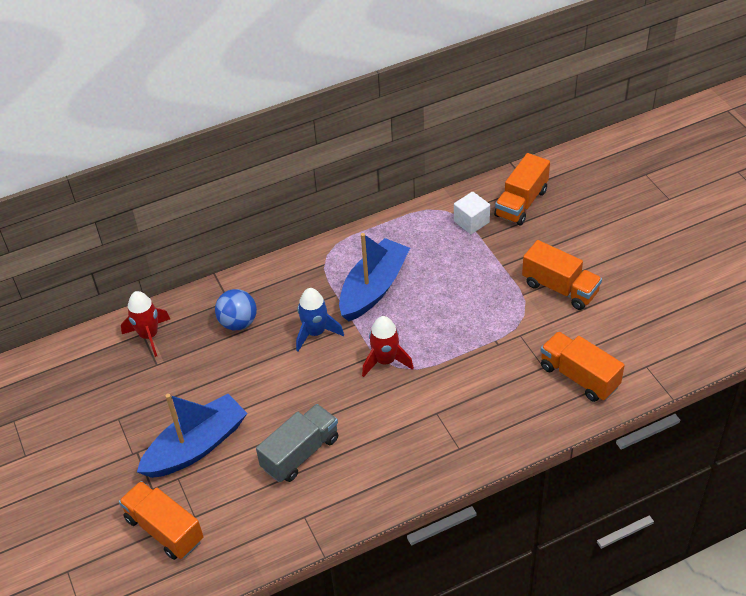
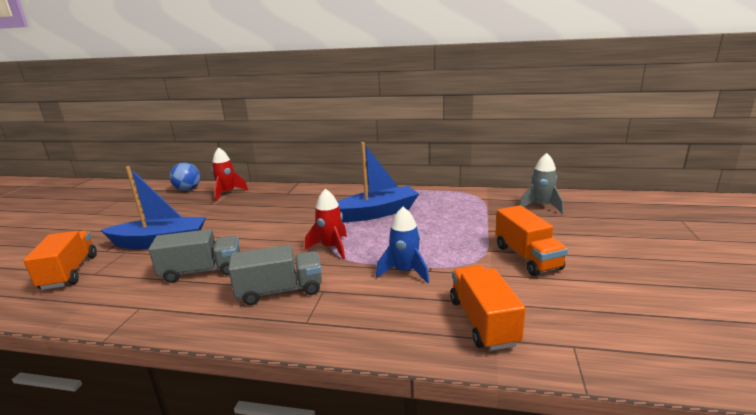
camera: 35 degrees right, 25 degrees down
(238, 323) = (276, 202): blue ball -> blue ball (188, 189)
(315, 333) = (310, 220): blue rocket -> blue rocket (405, 271)
(402, 433) = (280, 291): none -> grey truck
(471, 222) = (488, 204): white cube -> none
(521, 203) = (541, 206): orange truck -> grey rocket

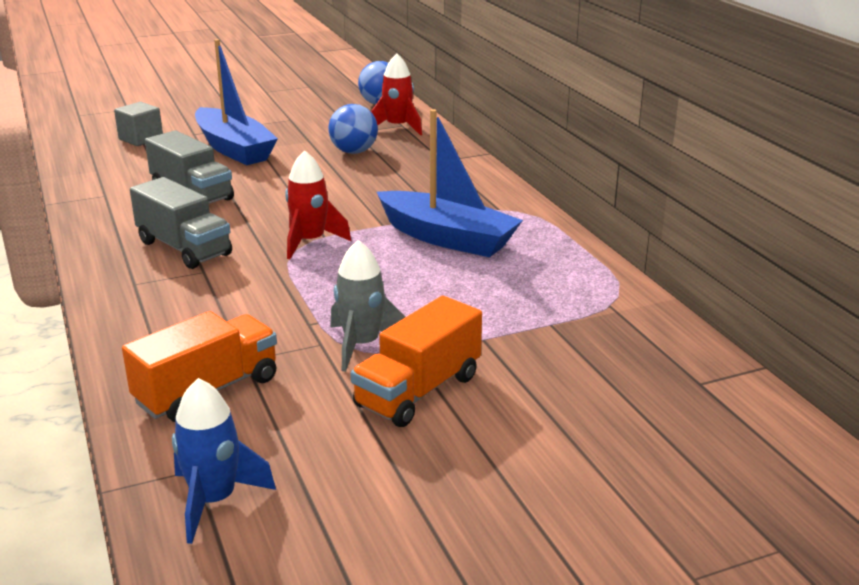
camera: 55 degrees right, 5 degrees up
(69, 272) = (141, 139): orange truck -> grey cube
(236, 210) = (354, 152): none -> blue ball
(405, 271) = (290, 307): blue rocket -> blue rocket (214, 501)
(541, 206) = (646, 369): grey rocket -> grey rocket (362, 345)

